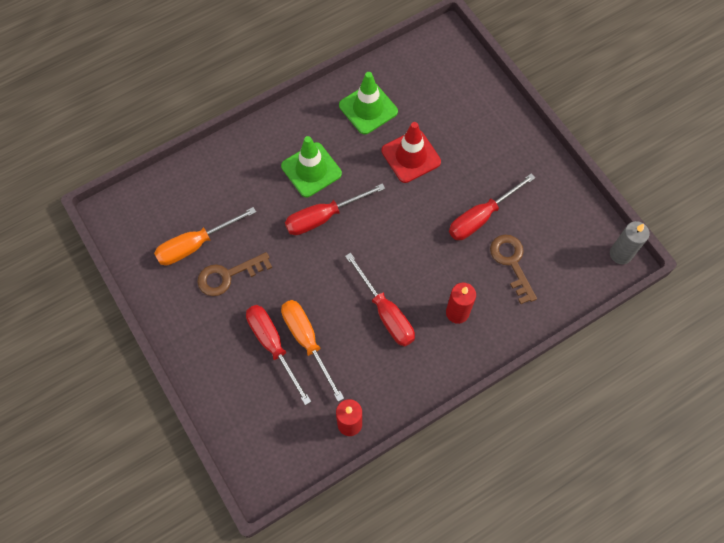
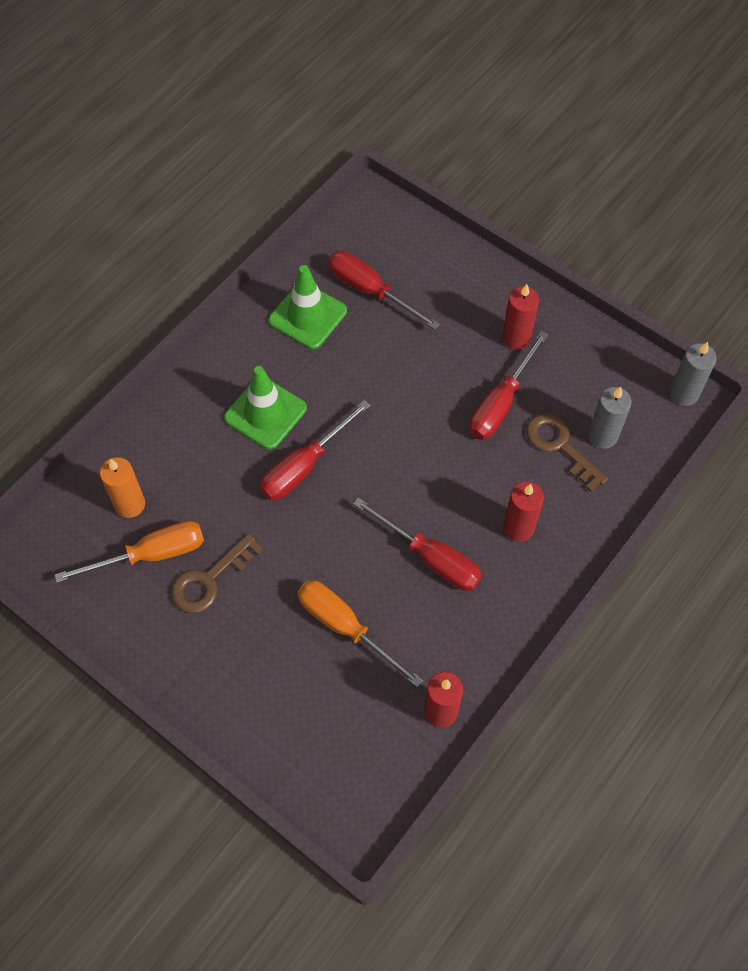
camera: 20 degrees left, 5 degrees down
(195, 204) = (130, 504): none -> orange candle
(195, 244) = (151, 555): orange screwdriver -> orange screwdriver turned 150 degrees counterclockwise
(273, 345) = (303, 648): red screwdriver -> red screwdriver (370, 291)
(411, 156) = (384, 357): red traffic cone -> none
(512, 172) = (516, 338): none -> red candle
(546, 266) = (602, 436): none -> grey candle

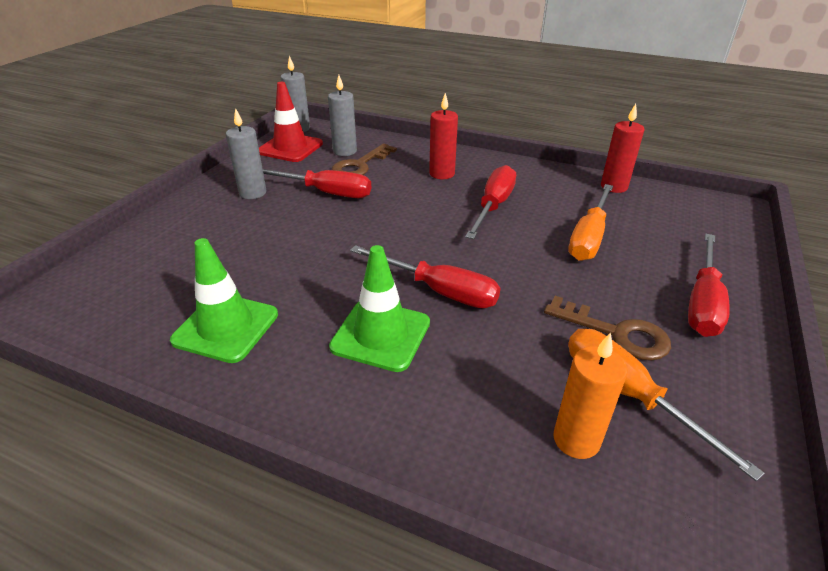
camera: 105 degrees left, 25 degrees down
(370, 291) = (189, 284): red screwdriver -> red screwdriver (702, 302)
(516, 338) = (253, 193): red candle -> grey candle
(623, 379) = (290, 148): none -> red traffic cone

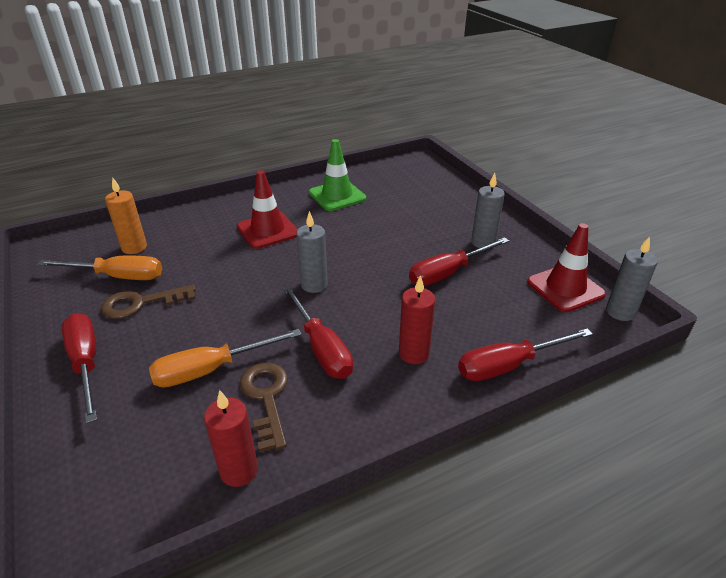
camera: 130 degrees right, 0 degrees up
(345, 151) = (528, 317): grey candle -> grey candle (314, 285)
(360, 165) = (484, 312): brown key -> brown key (266, 398)
(381, 335) = (267, 230): green traffic cone -> red traffic cone
(439, 291) = (269, 263): red screwdriver -> red screwdriver (508, 365)
(589, 237) = (211, 369): orange screwdriver -> orange screwdriver turned 90 degrees counterclockwise

